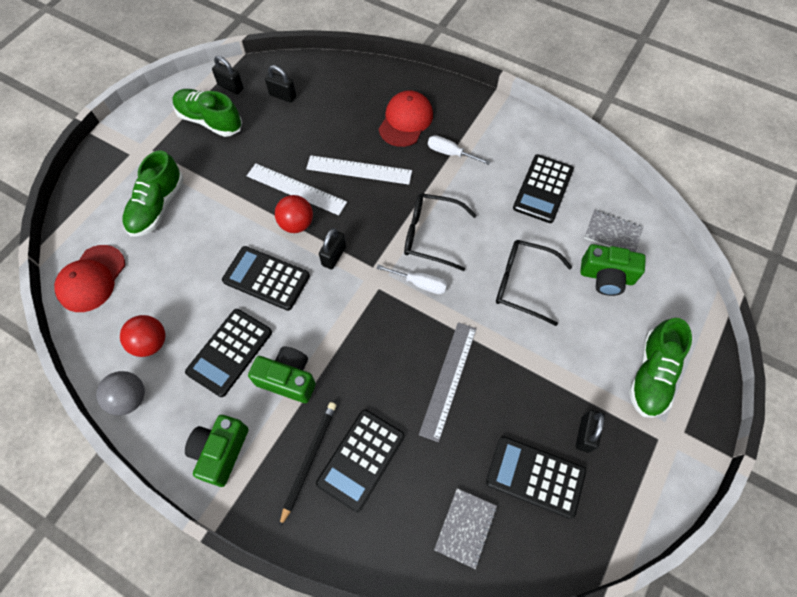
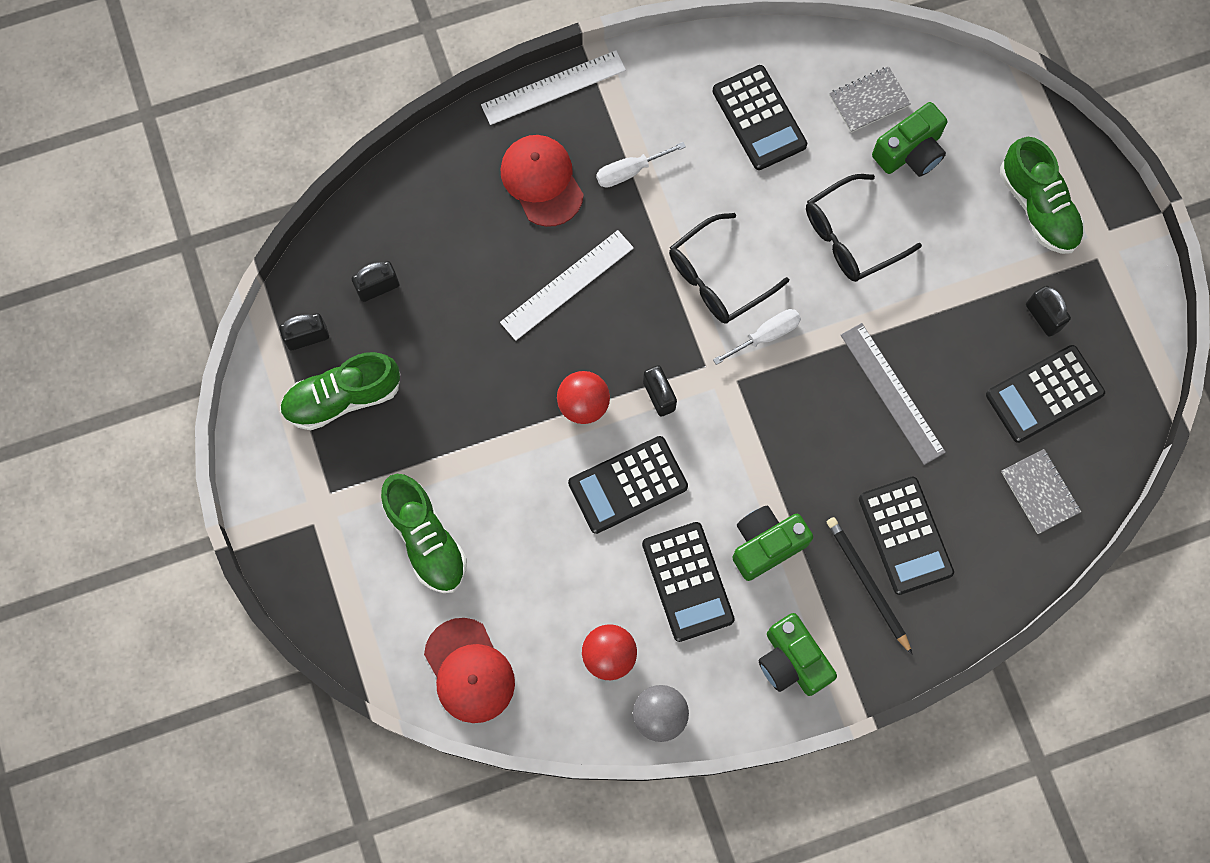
camera: 50 degrees left, 10 degrees up
(296, 189) = (534, 371): white ruler -> white ruler (553, 87)

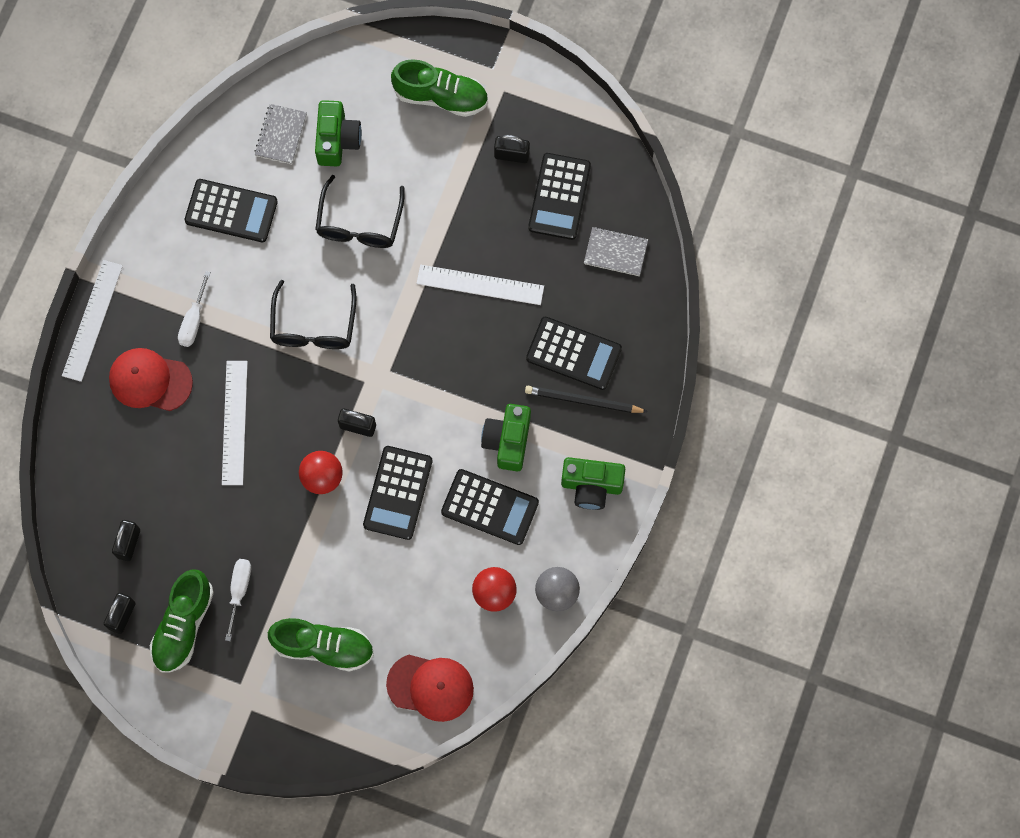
camera: 50 degrees left, 0 degrees up
(766, 335) = (377, 328): white screwdriver -> white screwdriver (239, 591)
(892, 393) = (480, 284): grey ruler -> white ruler

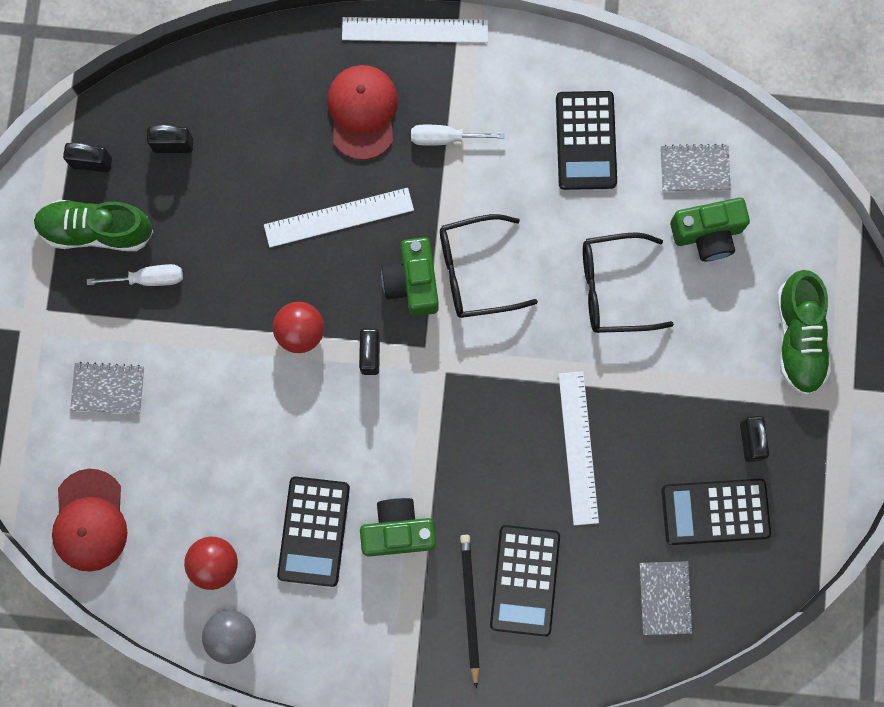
camera: 75 degrees right, 5 degrees up
(323, 646) = (108, 389): green shoe -> grey notebook
(398, 493) = (304, 421): black calculator -> none
(591, 486) = (369, 644): green camera -> green camera (412, 282)

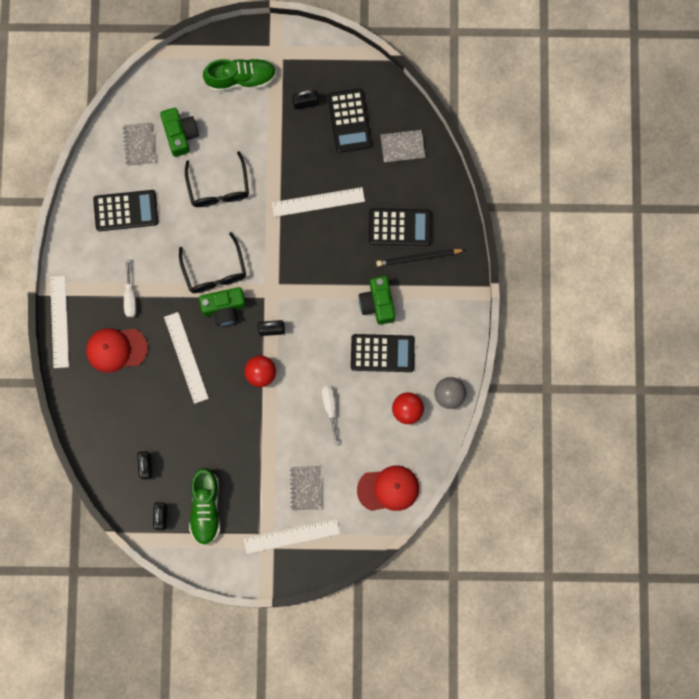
camera: 95 degrees left, 0 degrees up
(35, 360) = (291, 536): none -> white ruler
(149, 279) = (234, 471): white screwdriver -> white screwdriver (330, 408)

